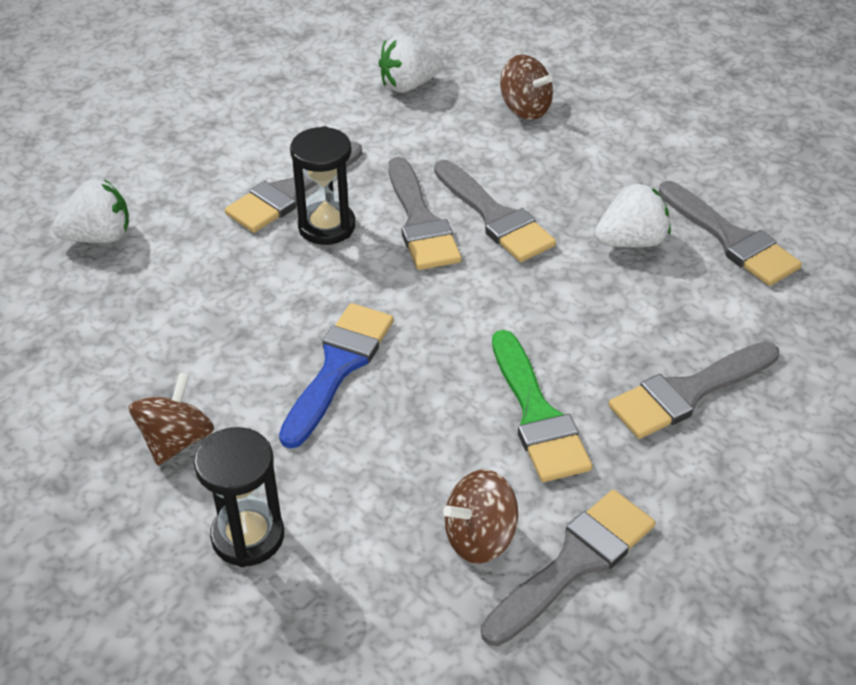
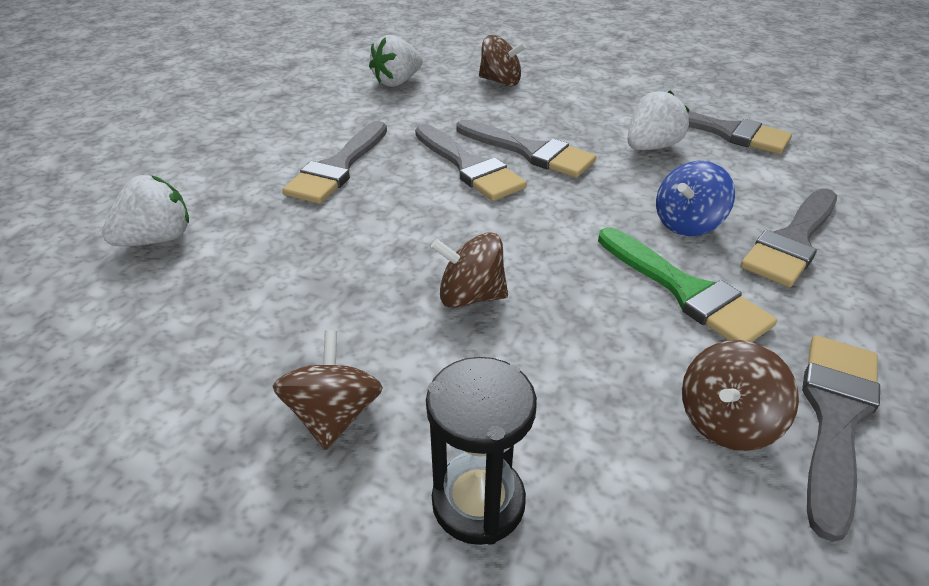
camera: 20 degrees left, 5 degrees down
(326, 226) = (387, 186): black hourglass -> none
(338, 367) = (470, 296): blue brush -> brown spinning top
(596, 345) = (687, 223): none -> blue spinning top

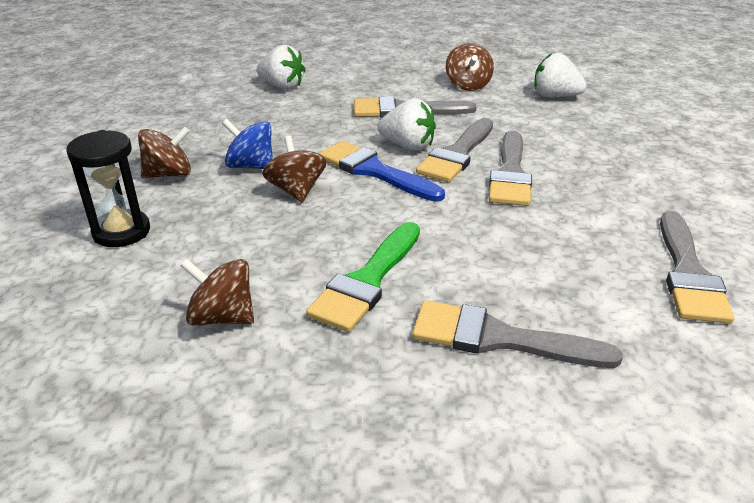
camera: 65 degrees right, 5 degrees down
(465, 227) = (374, 171): none -> blue brush
(500, 81) = (620, 135): brown spinning top -> brown spinning top (468, 85)
(651, 147) = (593, 232): white strawberry -> white strawberry (408, 146)
(687, 223) = (472, 270): blue spinning top -> blue spinning top (251, 166)
(835, 417) = (250, 374): grey brush -> none

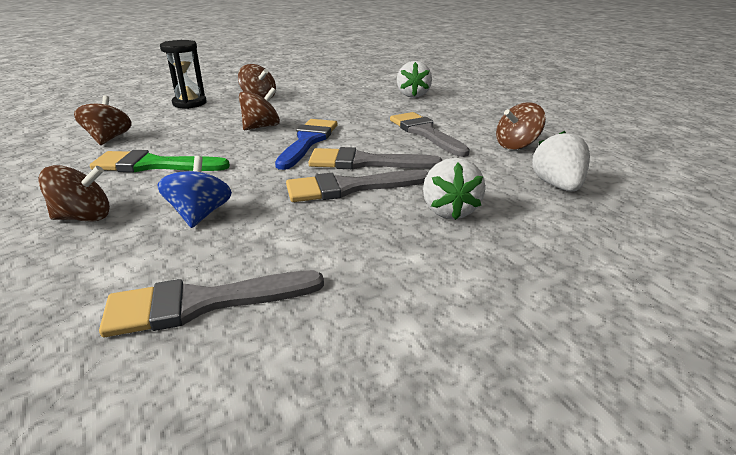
camera: 65 degrees right, 5 degrees down
(251, 166) = (285, 111): blue spinning top -> blue spinning top (200, 215)
(408, 146) = (360, 144): white strawberry -> white strawberry (449, 211)
(498, 338) = (84, 217): grey brush -> brown spinning top

